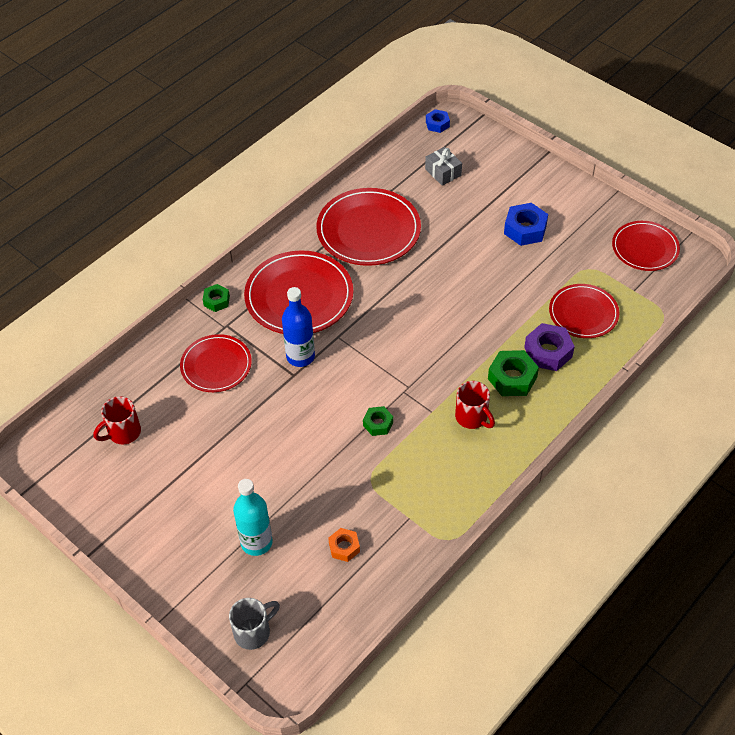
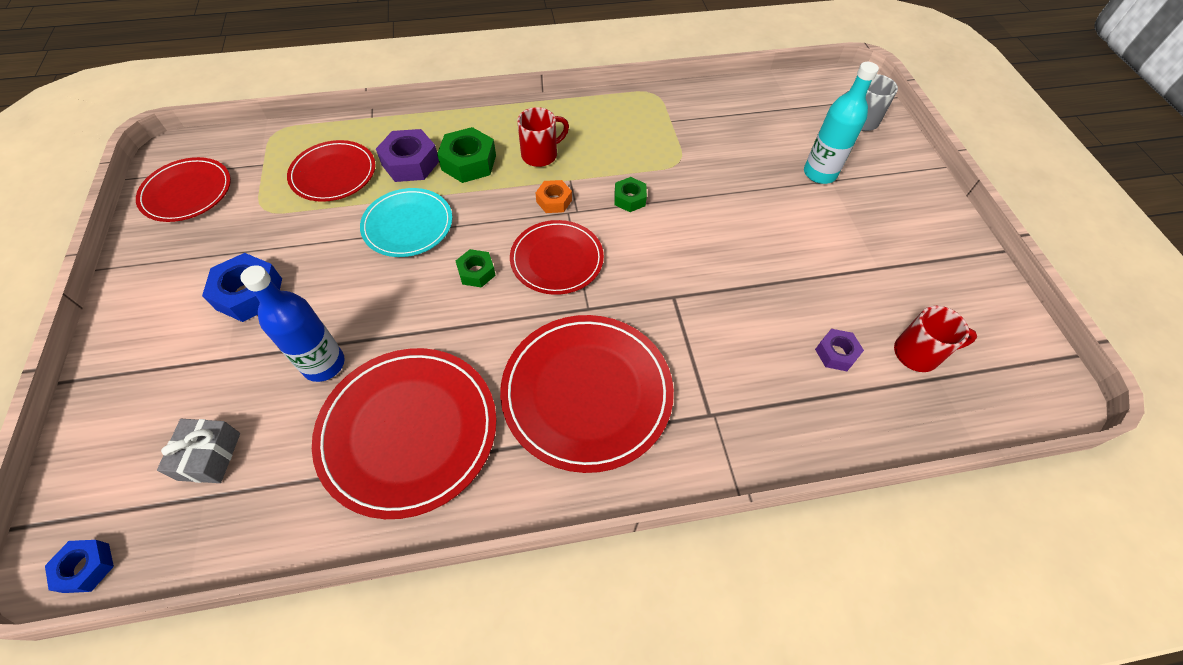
camera: 145 degrees left, 5 degrees up
(174, 401) = (836, 353): none -> purple nut
(216, 301) = (699, 464): green nut -> green nut (476, 272)
(216, 365) = (757, 366): red plate -> red plate (557, 259)
(300, 356) = (649, 312): blue bottle -> blue bottle (324, 364)
(344, 547) = (743, 131): orange nut -> orange nut (554, 201)
(472, 417) = (541, 155): red mug -> red mug turned 60 degrees clockwise
(494, 314) = (408, 225): none -> turquoise plate

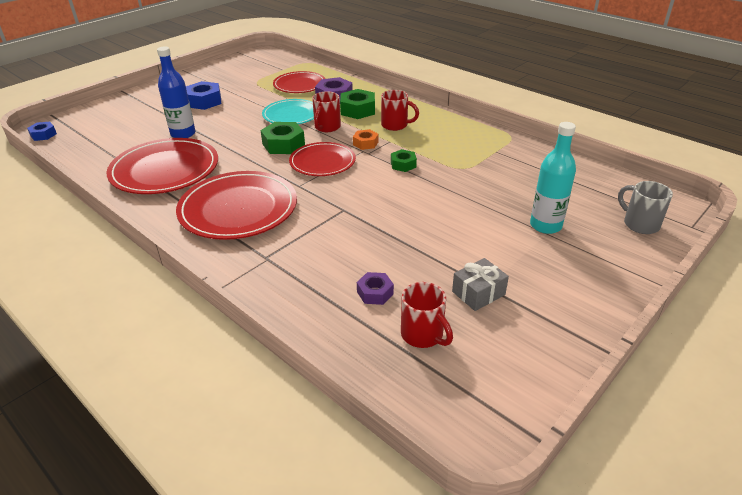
camera: 55 degrees right, 20 degrees down
(187, 192) = (244, 64): red plate -> none
(209, 456) = (112, 133): grey gift -> grey gift (478, 293)
(476, 272) = (283, 144): green nut -> green nut, size x1.66
(479, 211) = (327, 127): none -> red mug

